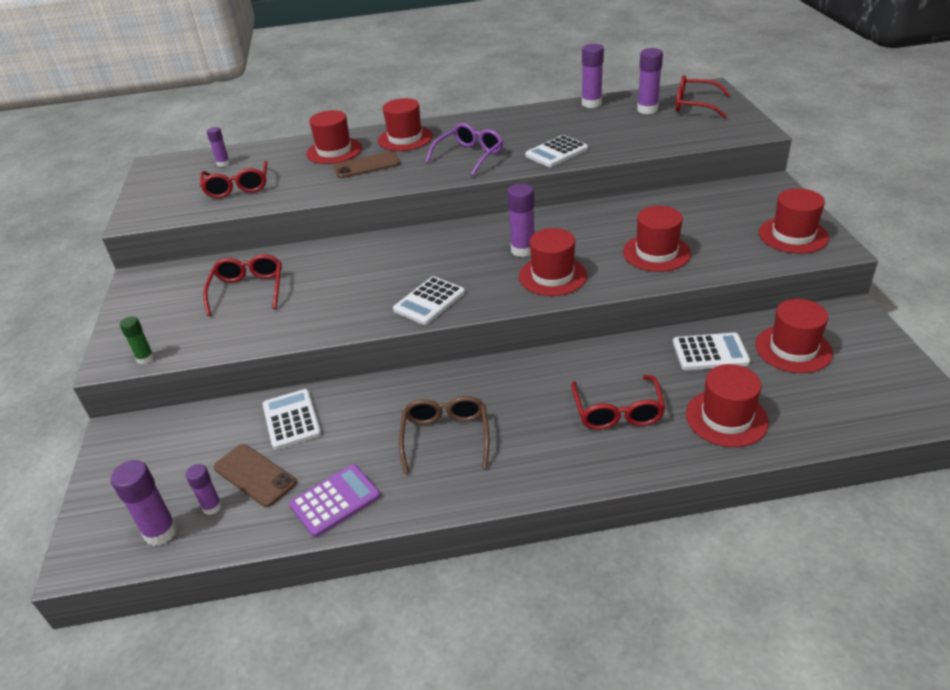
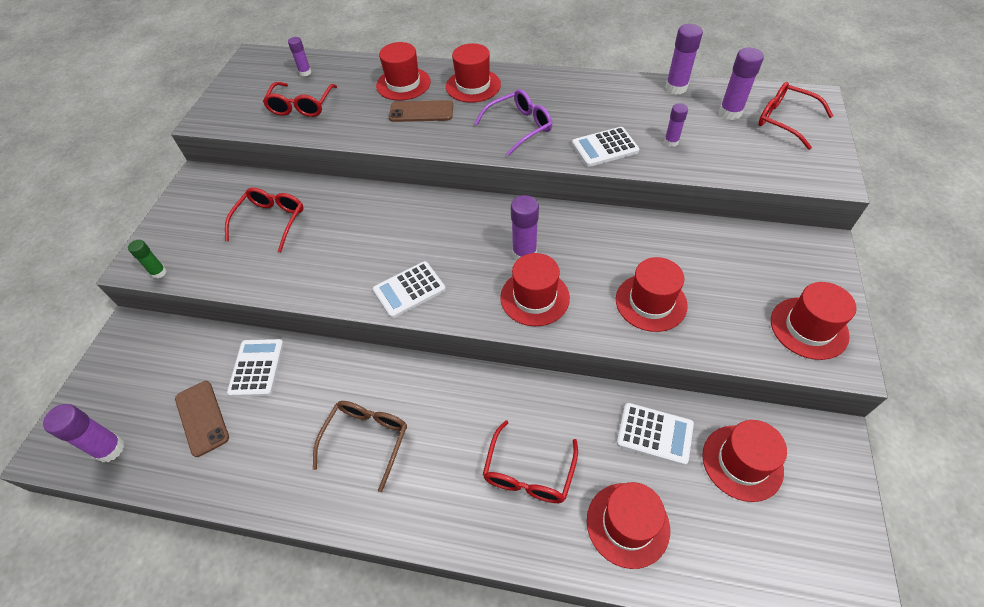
camera: 20 degrees right, 15 degrees up
(212, 507) = (156, 438): purple glue stick -> purple glue stick (671, 142)
(335, 501) = (247, 473): purple calculator -> none

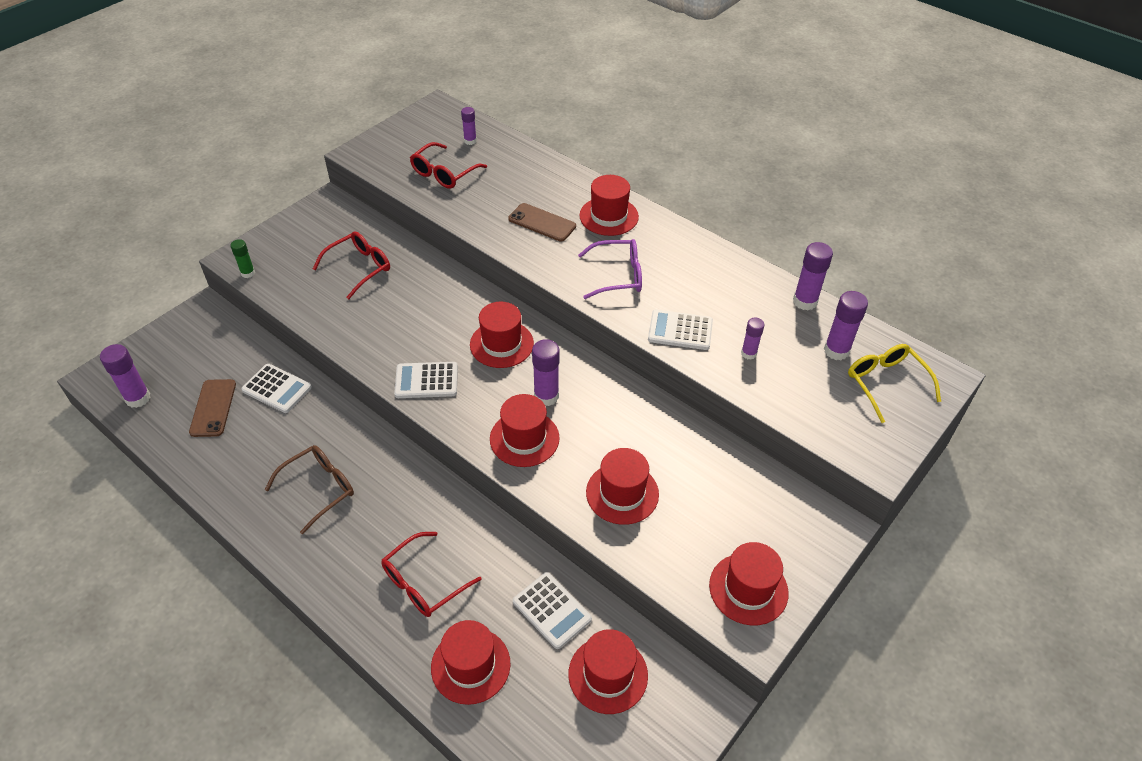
camera: 25 degrees right, 5 degrees down
(257, 368) = (277, 389): white calculator -> white calculator turned 90 degrees clockwise
(403, 84) = (547, 188): red hat -> red hat (501, 344)
(784, 120) = (886, 383): red glasses -> yellow glasses

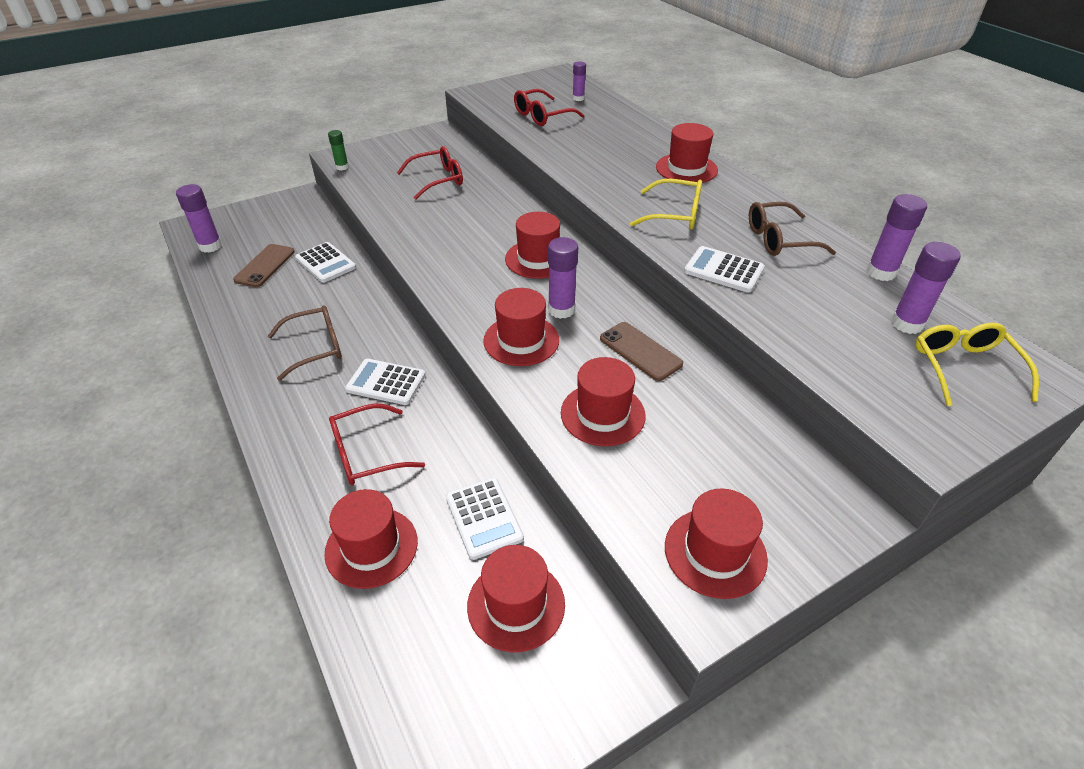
camera: 20 degrees right, 5 degrees down
(426, 381) = (450, 273): white calculator -> white calculator (386, 382)
(542, 223) = (616, 163): brown phone -> brown phone (640, 351)
(618, 276) = (675, 214): purple glasses -> yellow glasses
(715, 284) = (779, 239): none -> brown glasses
(748, 353) = (796, 305): purple glue stick -> none

